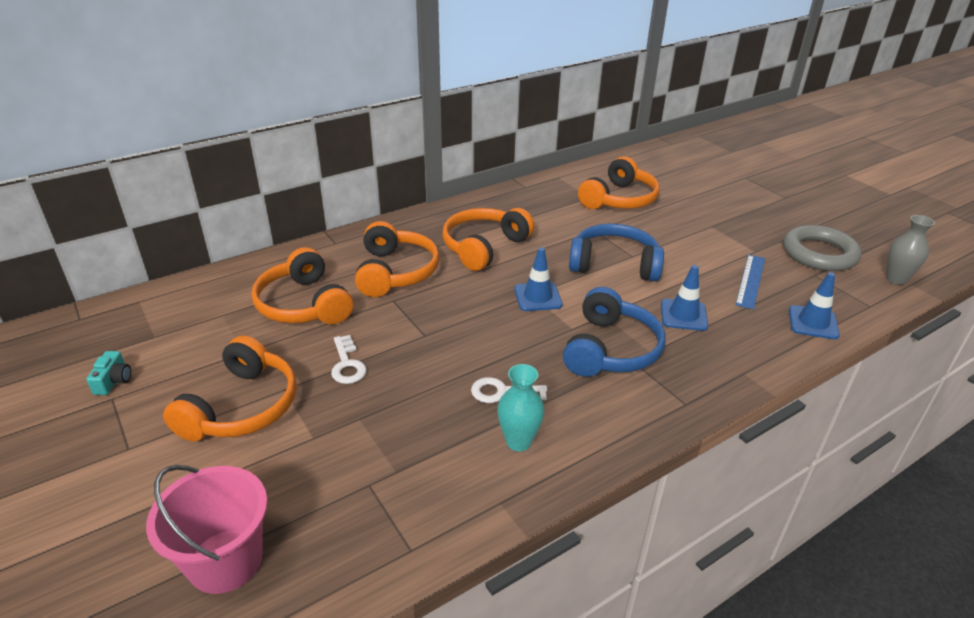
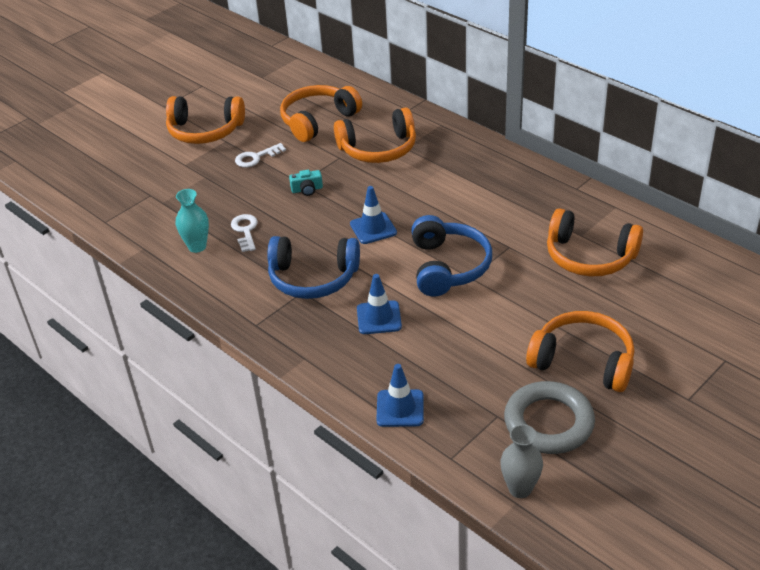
camera: 80 degrees right, 5 degrees up
(113, 381) = (216, 80): turquoise camera -> turquoise camera (307, 189)
(225, 561) = (92, 163): pink bucket -> none
(484, 247) = (440, 185): orange headphones -> orange headphones (583, 361)
(750, 281) = (460, 363): blue ruler -> none

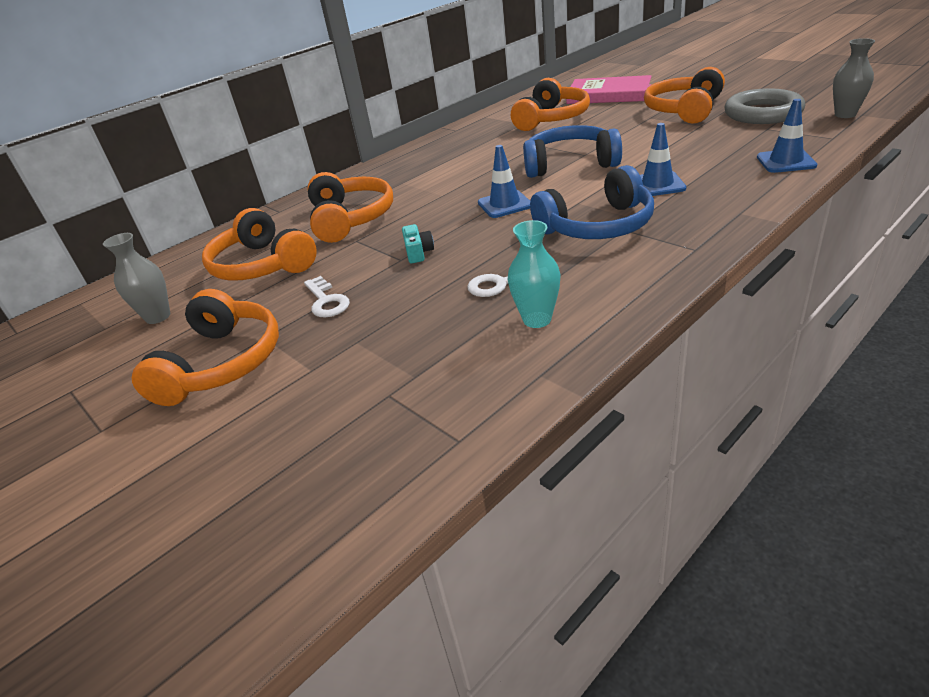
camera: 85 degrees left, 5 degrees down
(266, 94) = (158, 317): none -> grey vase
(313, 278) = (597, 226): blue headphones -> blue headphones turned 60 degrees clockwise
(667, 305) = (609, 94): none -> pink book

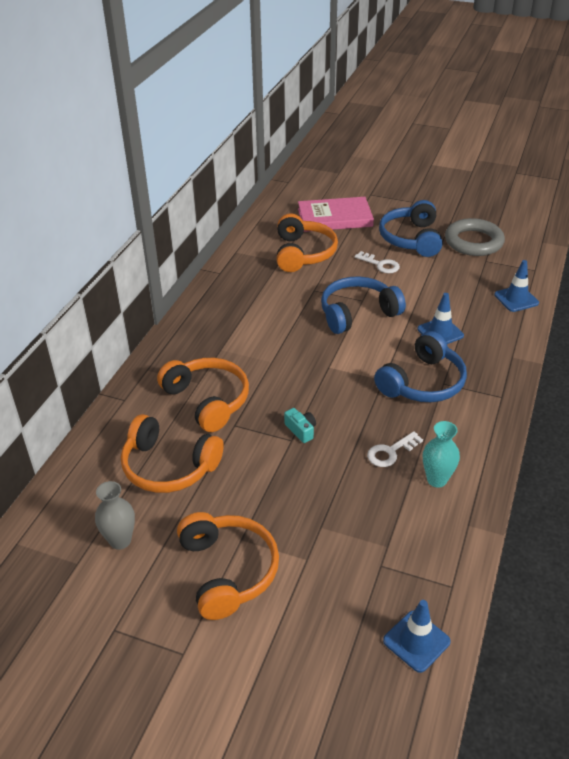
camera: 30 degrees left, 5 degrees up
(326, 301) = (263, 494): white key -> white key (380, 264)
(505, 204) = (335, 367): blue traffic cone -> blue traffic cone (416, 641)
(684, 110) = (411, 239): orange headphones -> blue headphones
(845, 114) = (531, 242): grey vase -> none

